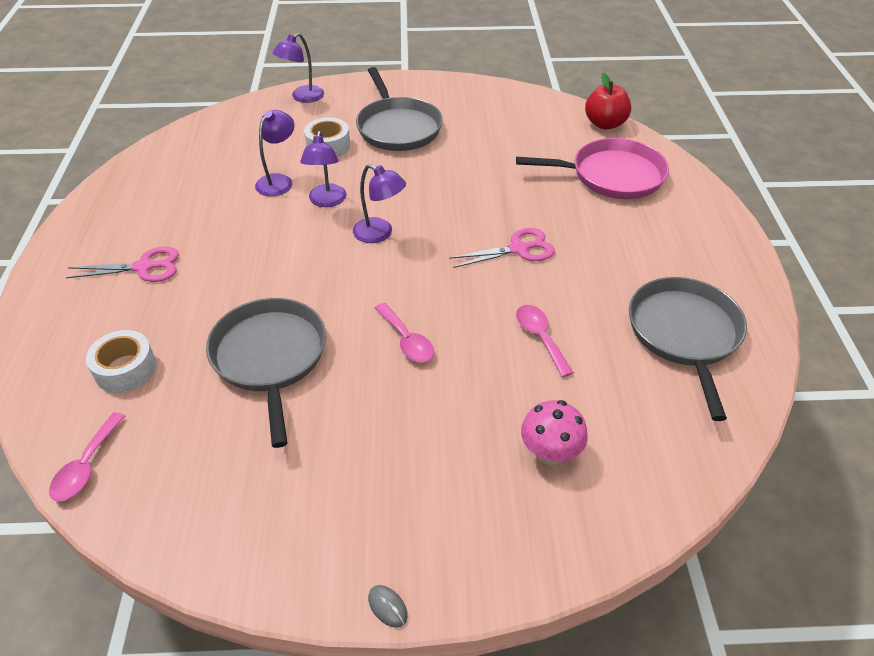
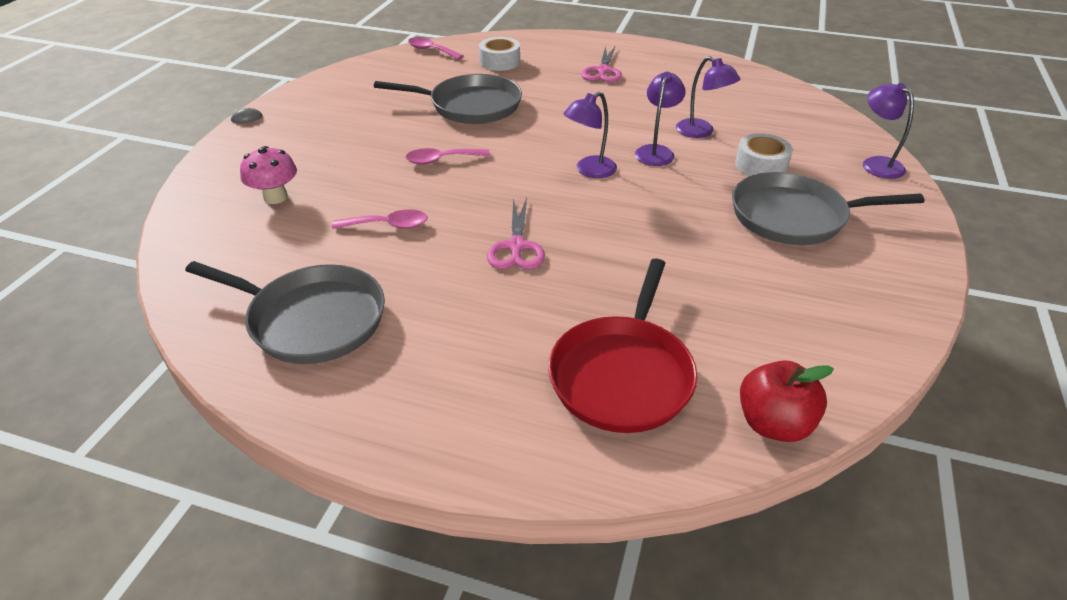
camera: 110 degrees right, 5 degrees down
(326, 201) = (656, 151): purple lamp -> purple lamp turned 90 degrees clockwise
(612, 175) = (623, 375): pink pan -> red pan

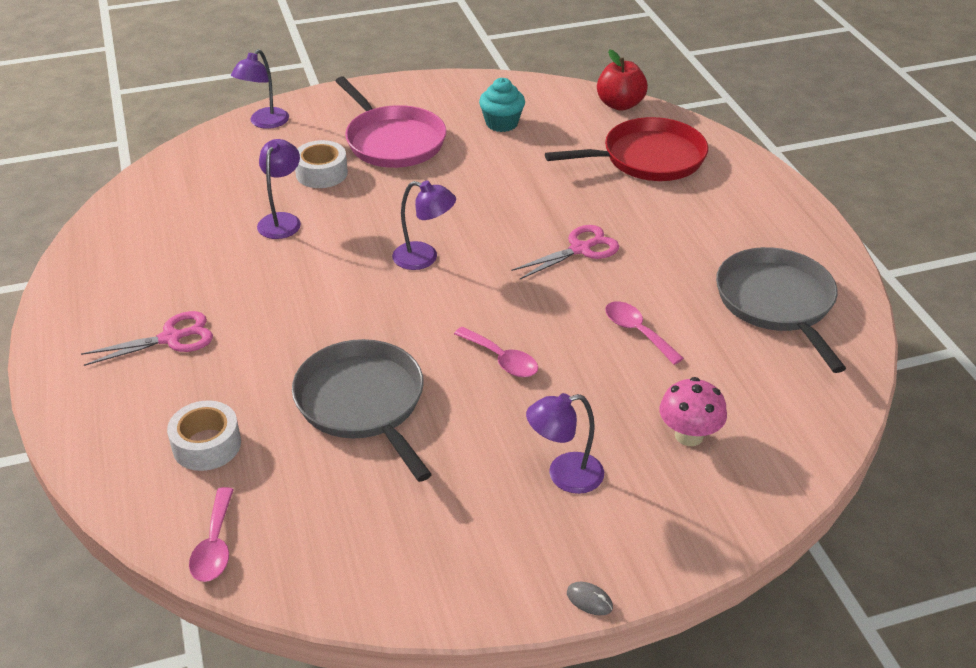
camera: 125 degrees left, 0 degrees up
(656, 151) = (348, 233): purple lamp -> purple lamp (564, 475)
(786, 298) = (502, 123): none -> turquoise cupcake
(793, 216) = (393, 141): grey pan -> pink pan

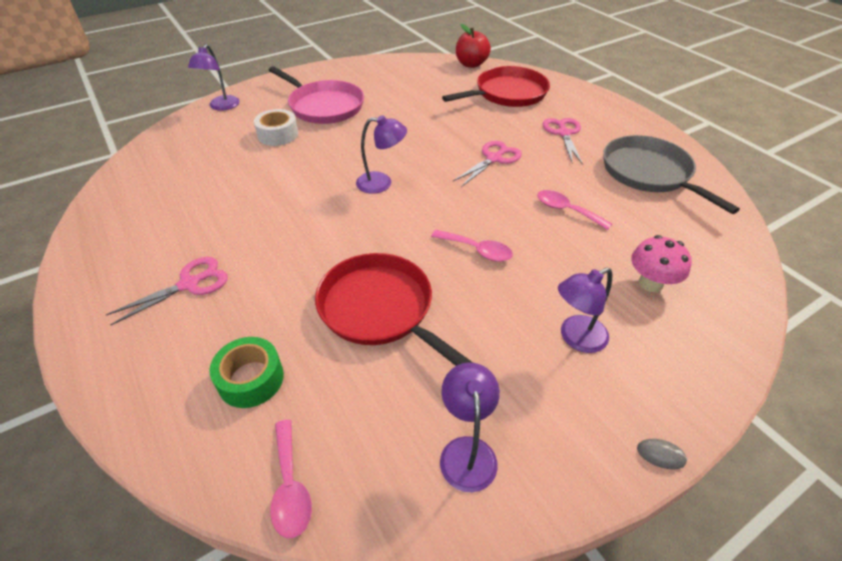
camera: 15 degrees left, 5 degrees up
(207, 445) = (251, 379): white tape -> green tape
(282, 220) = (258, 173): purple lamp -> purple lamp (467, 451)
(362, 403) = (380, 309): grey pan -> red pan
(502, 123) = (397, 85): turquoise cupcake -> none
(693, 229) = (563, 133): none -> pink scissors

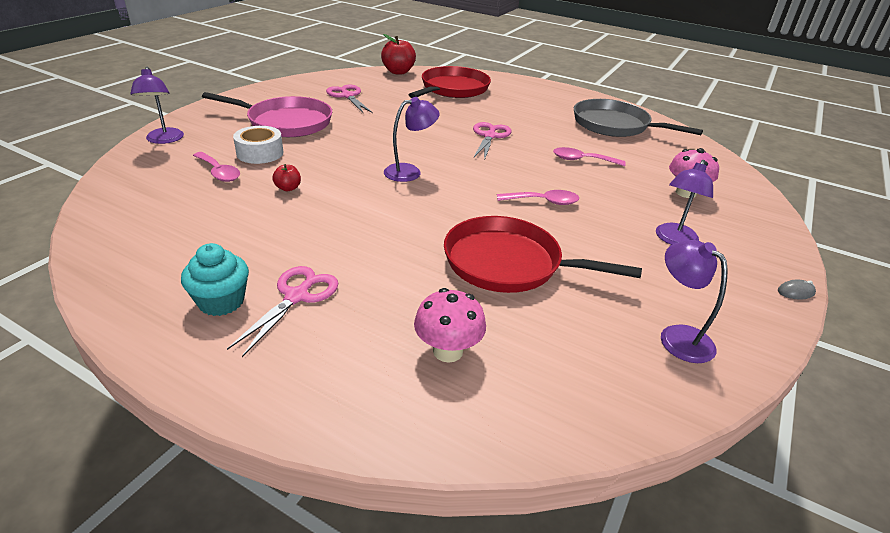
camera: 30 degrees left, 10 degrees down
(138, 271) = (221, 301): none -> turquoise cupcake
(251, 379) = (448, 351): green tape -> pink mushroom
(269, 176) = (288, 188): none -> red apple
(290, 487) = (572, 416): pink spoon -> pink spoon (219, 172)
(563, 133) = (526, 109): pink scissors -> pink scissors (347, 96)

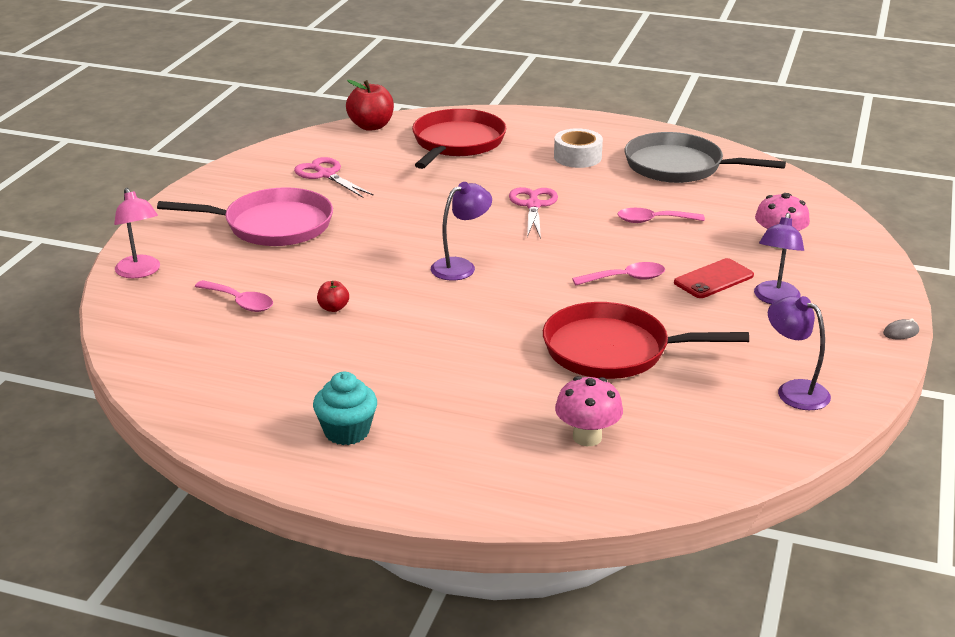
camera: 10 degrees left, 5 degrees down
(164, 140) = (140, 272): purple lamp -> pink lamp
(260, 153) = (270, 271): white tape -> white tape (577, 157)
(297, 296) = (417, 415): pink scissors -> none
(621, 214) = (713, 279): none -> red phone

